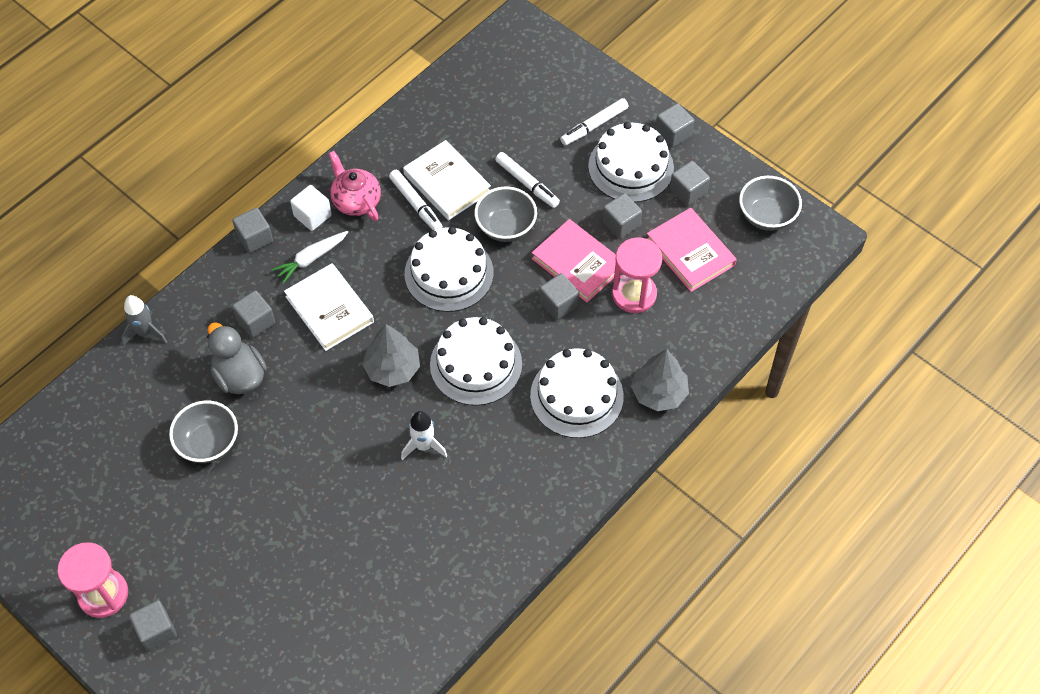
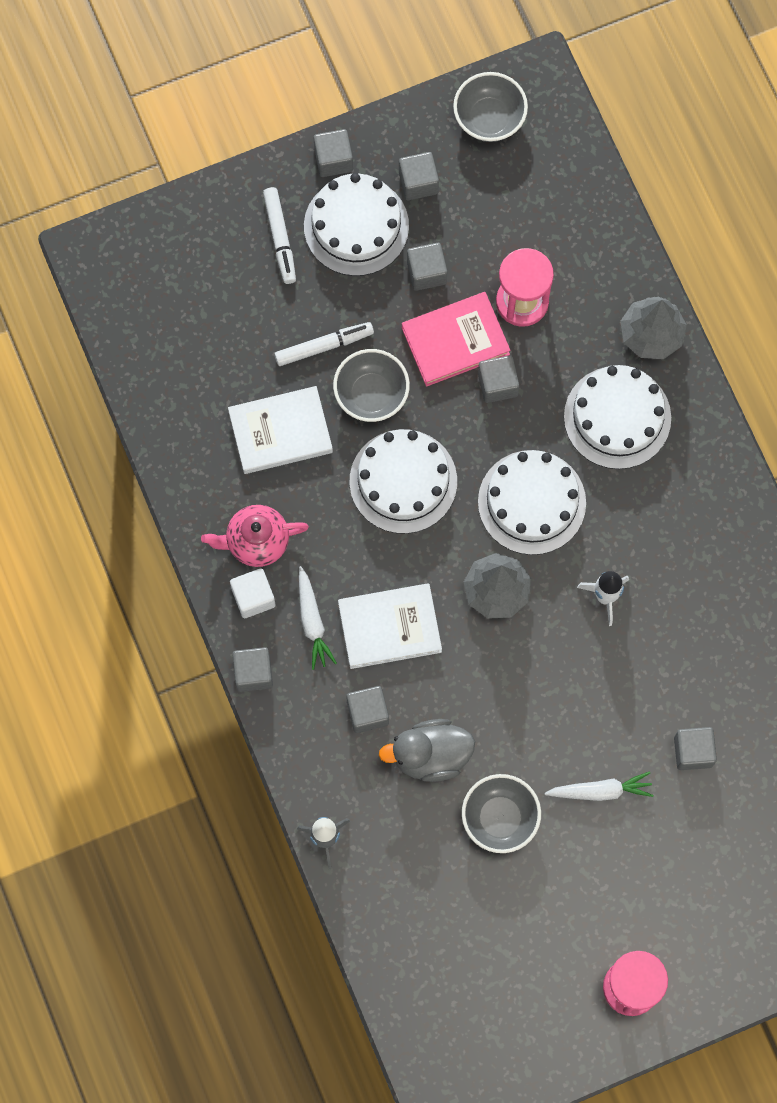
camera: 65 degrees left, 15 degrees up
(156, 631) = (696, 946): grey cube -> grey cube (693, 751)
(260, 506) = (600, 791): none -> white carrot
(416, 204) = (293, 478): white marker -> none
(690, 252) = (497, 219): pink book -> none

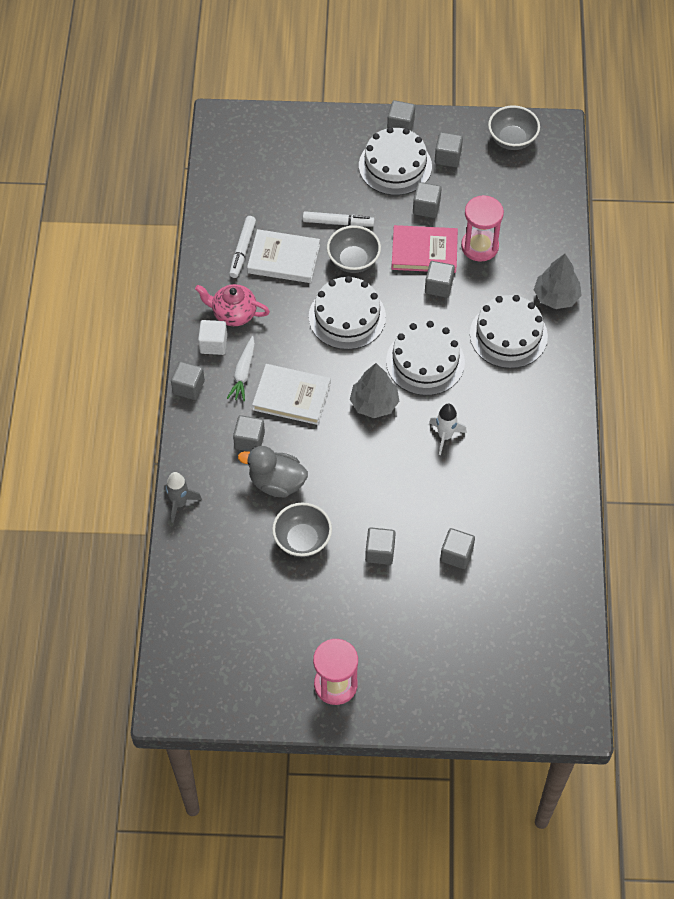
camera: 25 degrees right, 15 degrees down
(280, 238) = (343, 154): white marker -> white marker (242, 250)
(600, 791) = (380, 552): white carrot -> grey cube

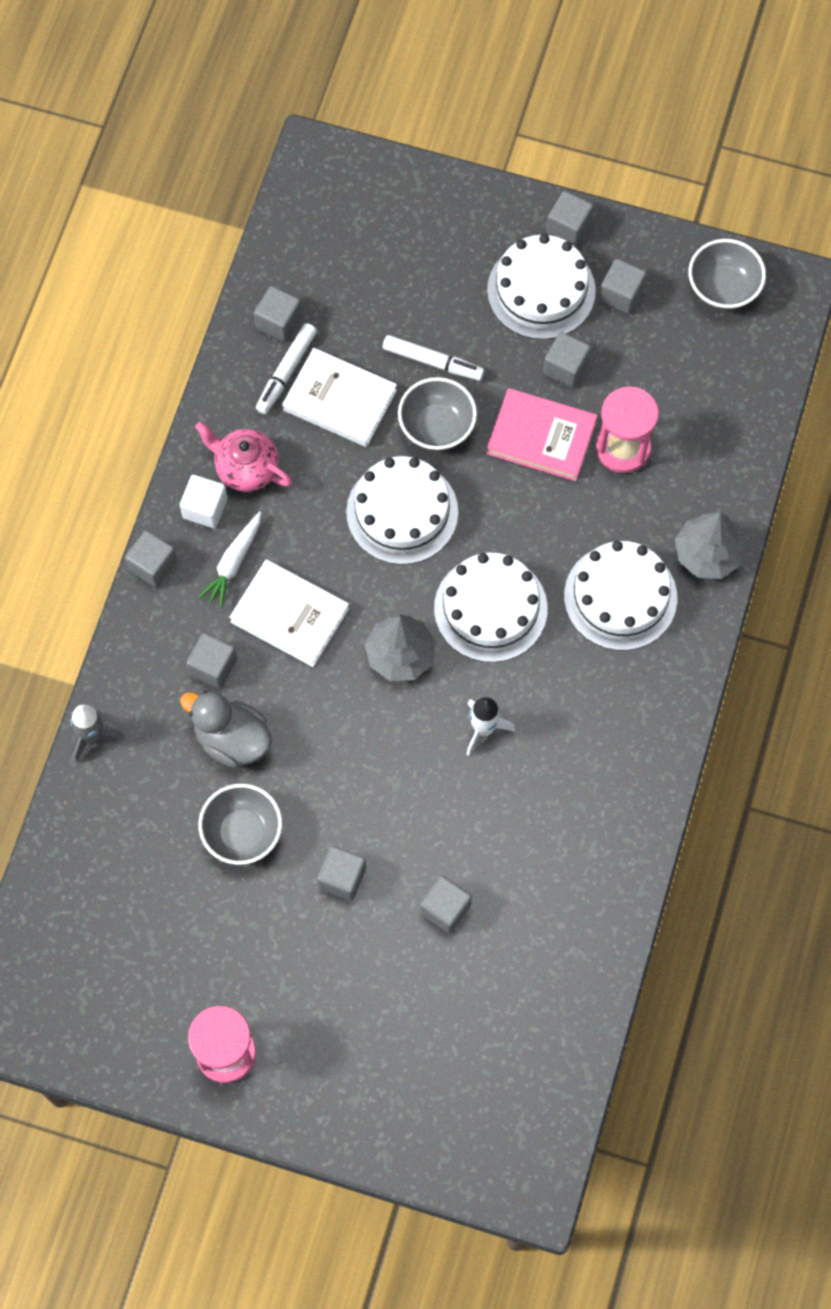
camera: 15 degrees right, 10 degrees up
(438, 286) = (545, 496): grey cube -> grey cube (279, 322)

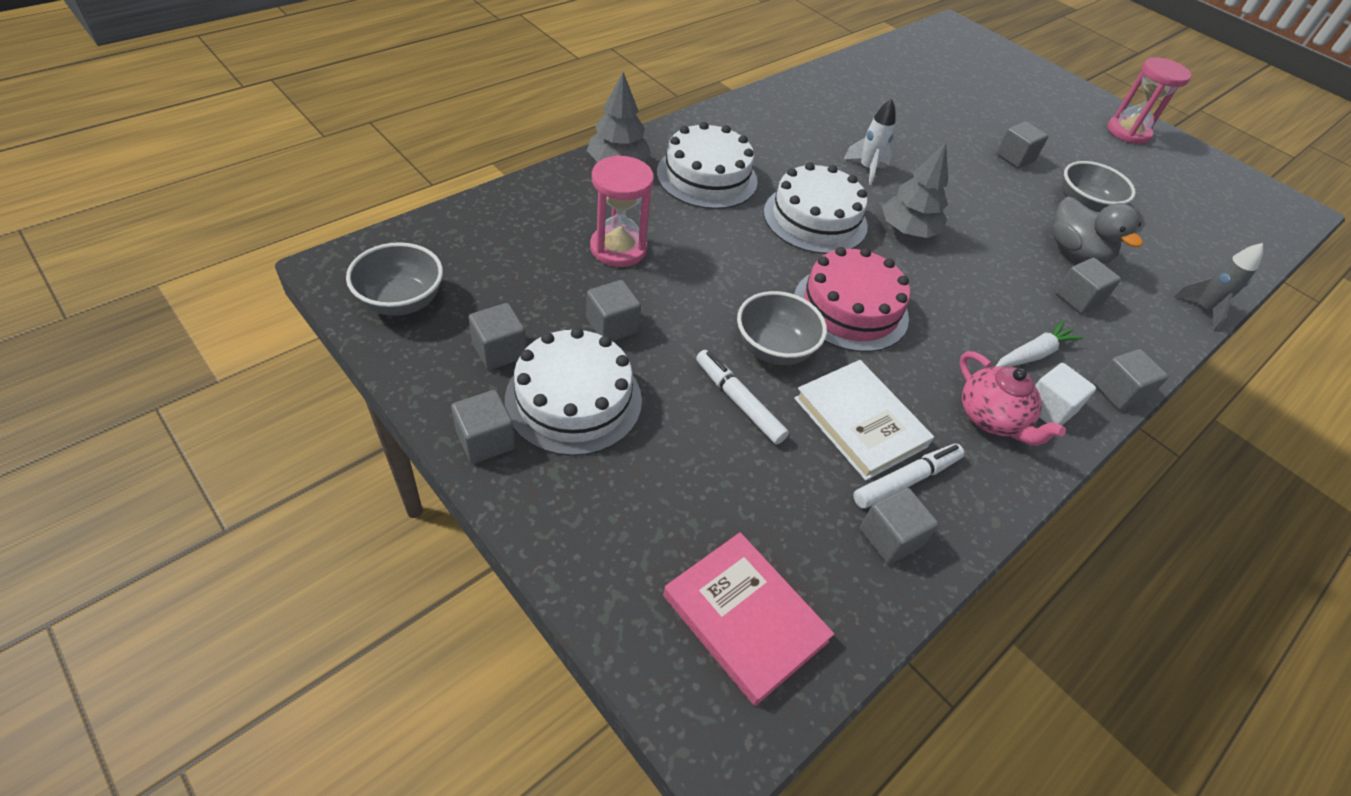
camera: 155 degrees left, 20 degrees down
(290, 615) = (993, 296): white book -> none
(402, 512) = (850, 308): white cake -> pink cake
(445, 908) = (948, 117): grey cube -> none
(541, 437) = (682, 291): pink book -> pink book (744, 618)

